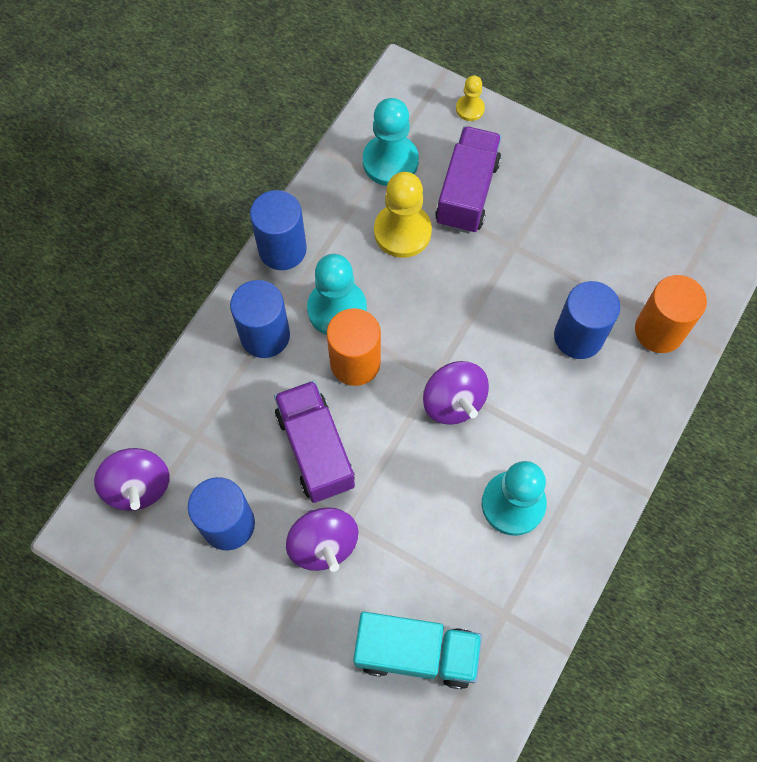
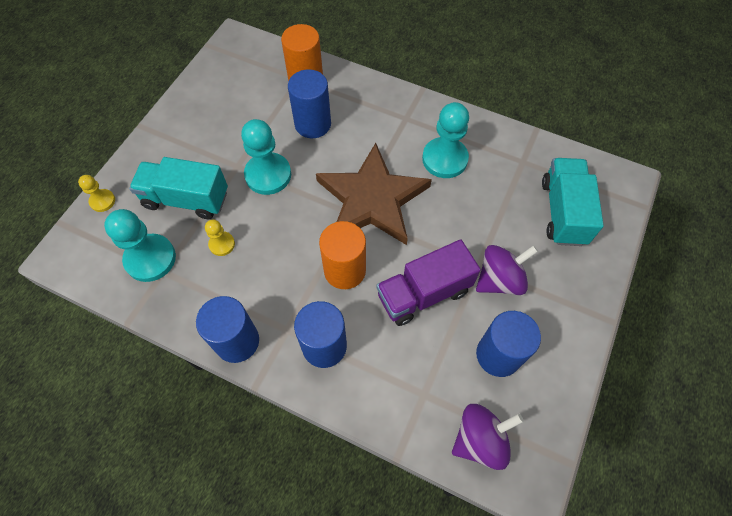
camera: 95 degrees left, 5 degrees down
(337, 309) = (296, 289): turquoise pawn -> turquoise pawn (268, 175)
(402, 232) = (222, 244): yellow pawn -> yellow pawn, size x0.52
(453, 402) = (372, 199): purple spinning top -> brown star
(467, 193) = (186, 199): purple truck -> turquoise truck

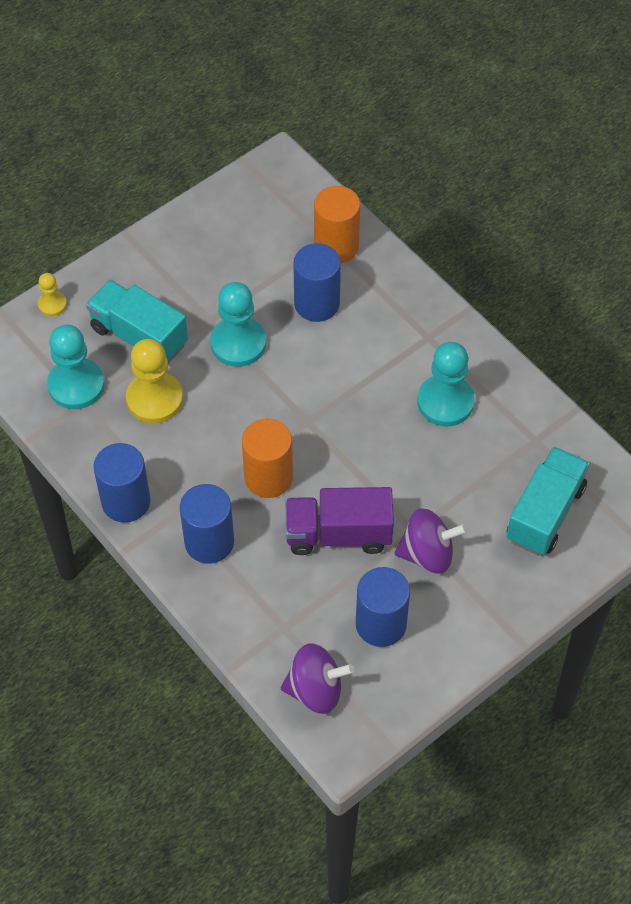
camera: 25 degrees right, 5 degrees down
(222, 244) = (154, 399): yellow pawn -> yellow pawn, size x1.92
(372, 199) = (337, 415): brown star -> none

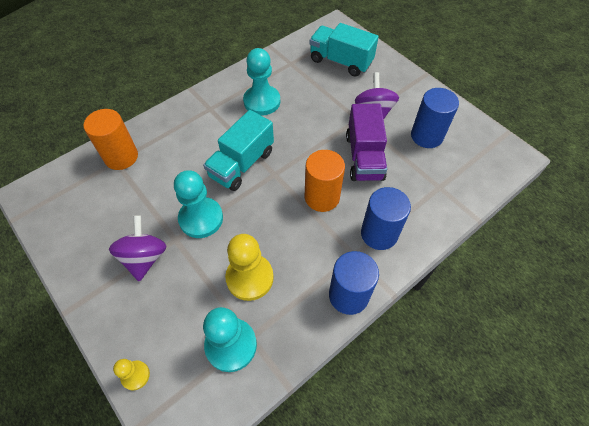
camera: 90 degrees left, 0 degrees up
(139, 336) = (184, 293): turquoise truck -> turquoise truck (242, 164)
(315, 690) = (480, 169): purple spinning top -> purple spinning top (144, 258)
(317, 303) = (171, 169): blue cylinder -> none

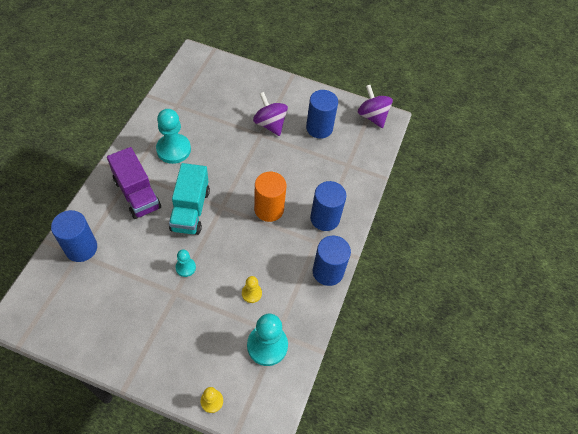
camera: 35 degrees left, 0 degrees up
(121, 157) = (81, 248): orange cylinder -> blue cylinder
(144, 258) = (160, 318): purple spinning top -> purple spinning top (372, 116)
(201, 218) = (185, 267): turquoise pawn -> turquoise pawn, size x0.52
(250, 278) = (251, 293): yellow pawn -> yellow pawn, size x0.52
(340, 61) = (219, 88): turquoise truck -> none
(364, 157) = (282, 164): purple truck -> purple truck (137, 194)

